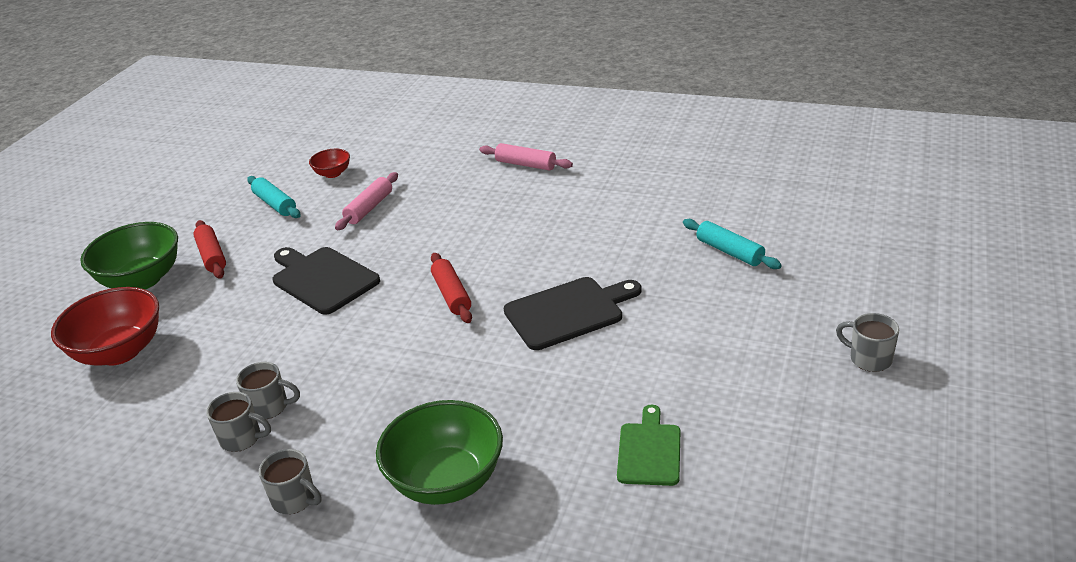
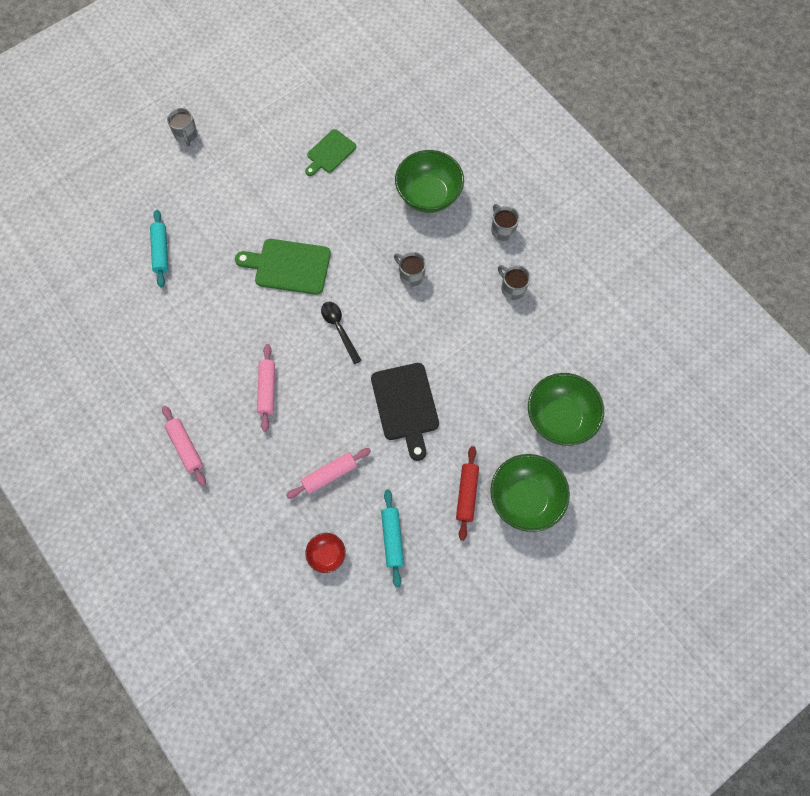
camera: 150 degrees left, 35 degrees up
(120, 352) = (560, 418): red bowl -> green bowl
(270, 407) = (489, 303): grey mug -> grey mug (411, 275)
(452, 295) = (339, 329): red rolling pin -> black spoon
(487, 223) = (267, 389): none -> pink rolling pin
(568, 312) = (289, 266): black cutting board -> green cutting board

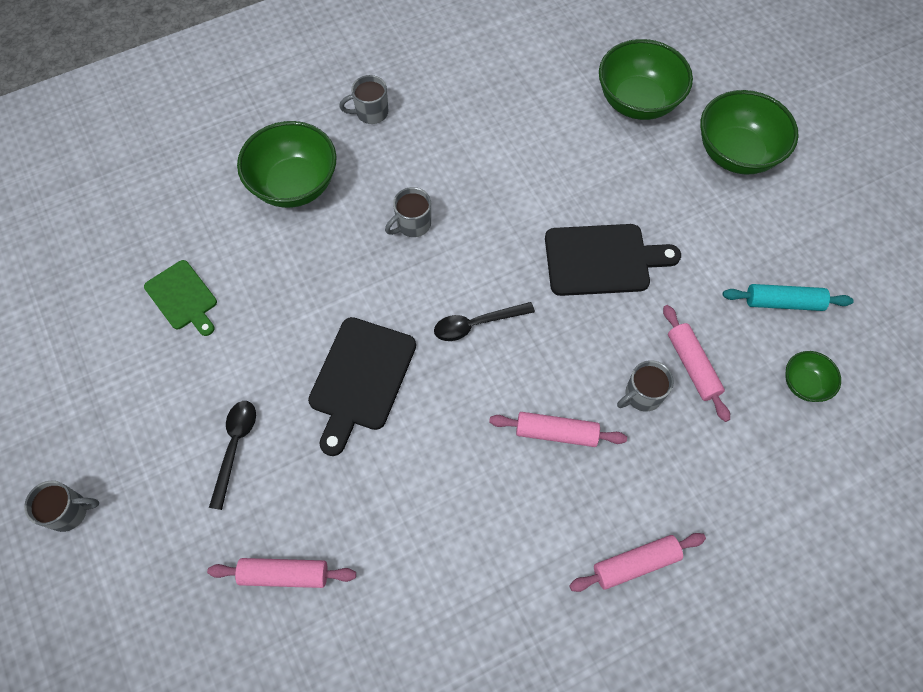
camera: 80 degrees left, 5 degrees down
(161, 251) = (284, 574): turquoise rolling pin -> pink rolling pin
(234, 207) = (235, 447): none -> black spoon
(289, 266) = (360, 379): green cutting board -> black cutting board
(326, 555) = (804, 384): red bowl -> green bowl
(467, 494) = (727, 211): red rolling pin -> none
(512, 288) = (457, 117): grey mug -> grey mug (642, 395)

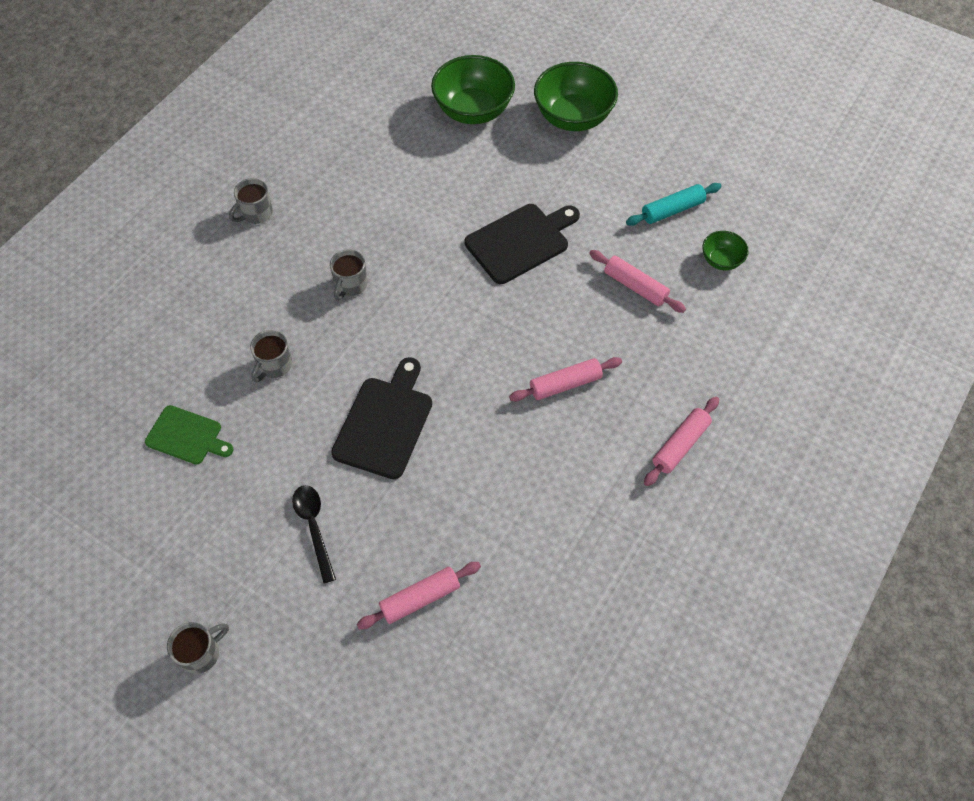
camera: 30 degrees left, 5 degrees down
(294, 185) = (227, 300): green bowl -> none
(360, 379) = (385, 423): black cutting board -> black cutting board turned 150 degrees counterclockwise
(476, 324) = (453, 336): black spoon -> none
(642, 395) = (611, 325): grey mug -> grey mug (274, 365)

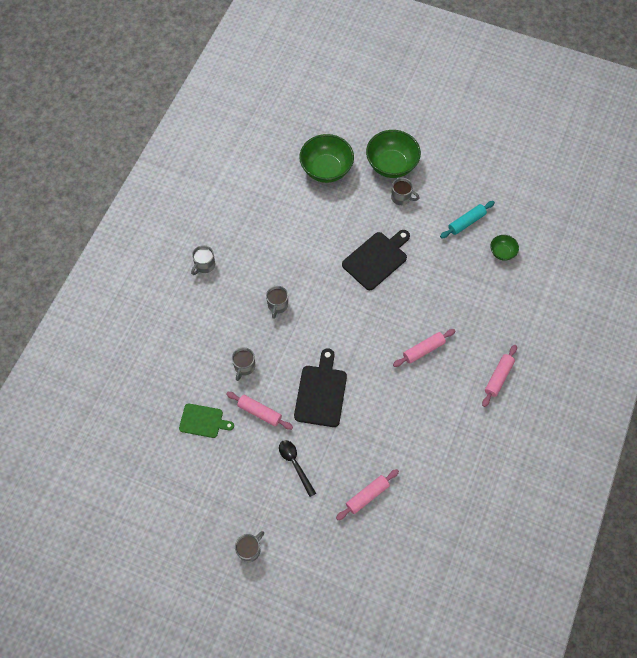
camera: 10 degrees left, 5 degrees up
(578, 163) = (401, 198): none -> grey mug
(635, 286) = (453, 278): pink rolling pin -> pink rolling pin (259, 412)

